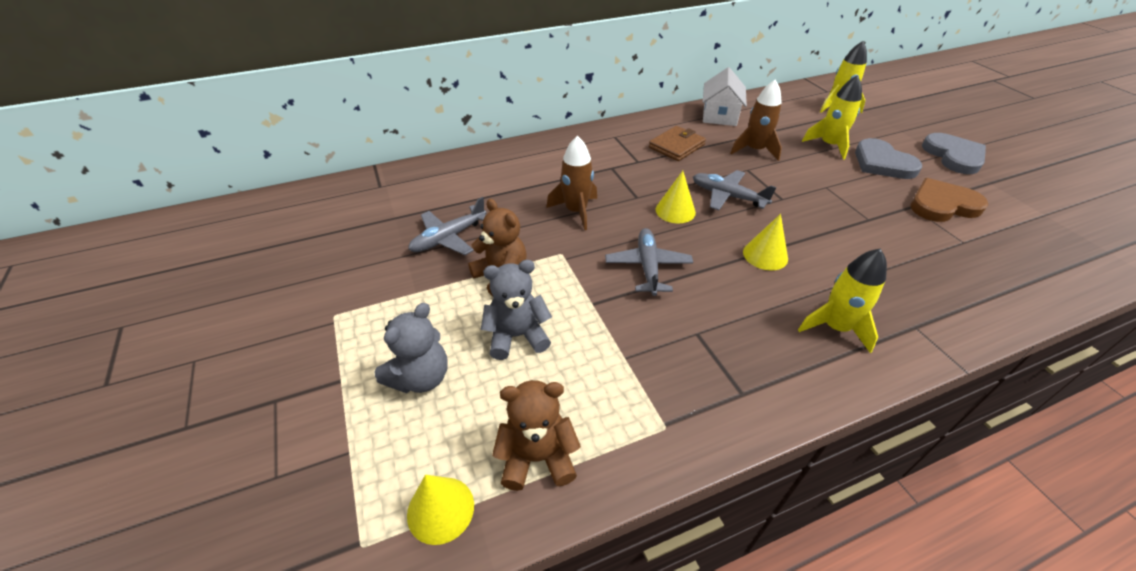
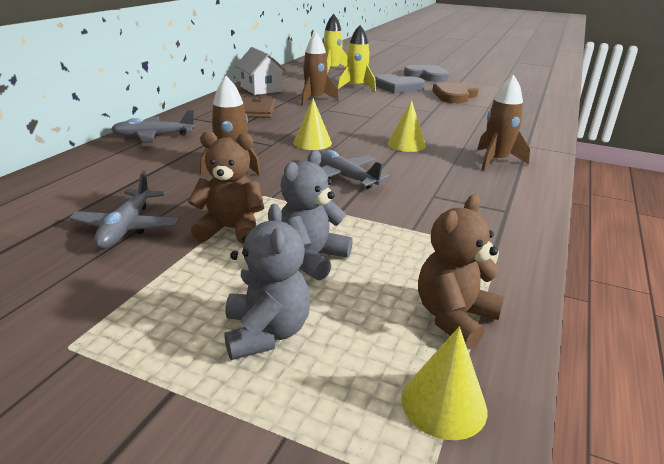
camera: 45 degrees left, 15 degrees down
(727, 196) = (335, 125): grey plane -> grey plane (154, 136)
(835, 327) = (496, 161): yellow rocket -> brown rocket

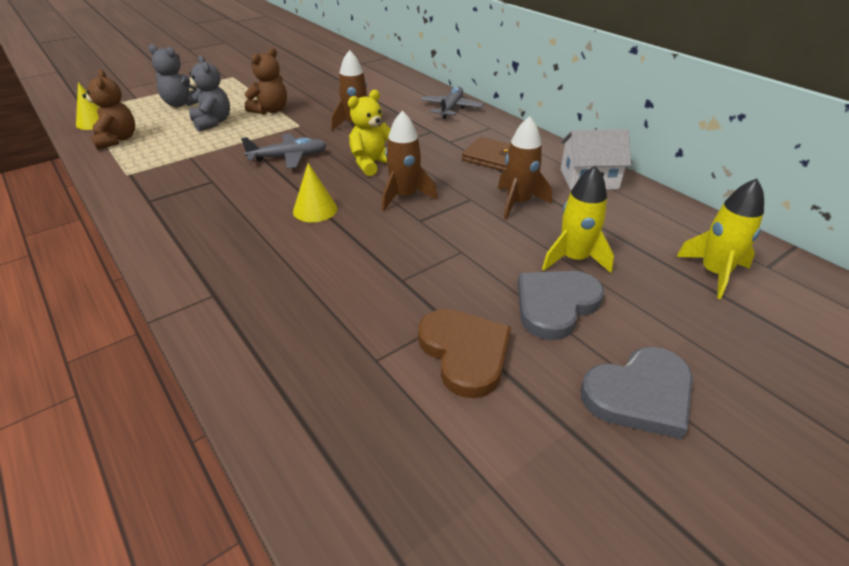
camera: 120 degrees right, 10 degrees up
(127, 227) = (309, 90): grey plane -> none
(312, 143) = (372, 164): yellow cone -> yellow teddy bear
(496, 161) = (215, 245): brown rocket -> brown rocket (404, 196)

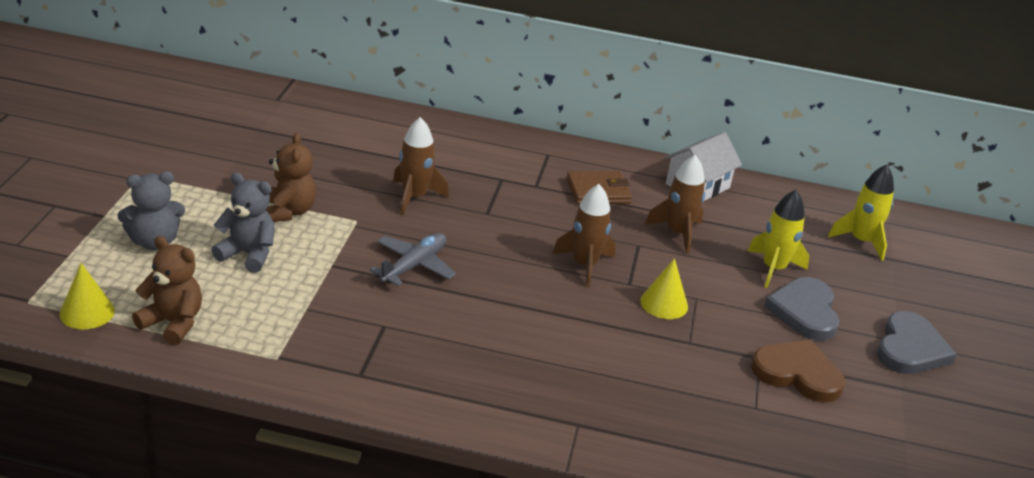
camera: 45 degrees left, 5 degrees down
(315, 210) = (532, 312): yellow cone -> yellow cone (664, 303)
(372, 164) = (505, 240): yellow teddy bear -> none
(451, 108) = (479, 140): grey plane -> none

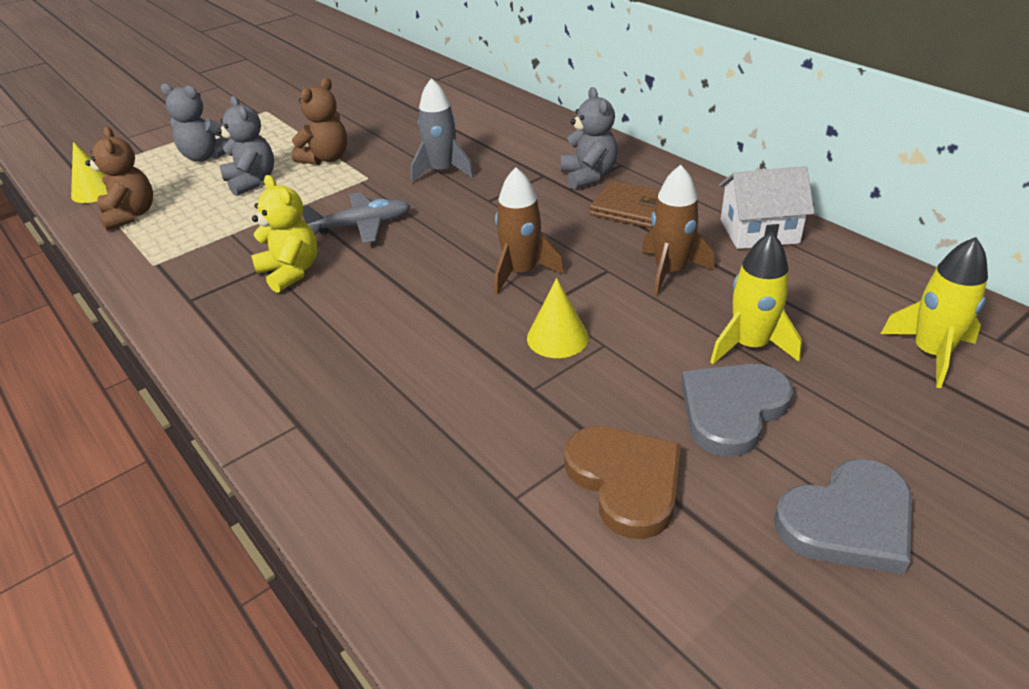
camera: 45 degrees right, 5 degrees up
(412, 323) = (291, 272): none -> yellow teddy bear
(414, 197) = (442, 171): brown rocket -> grey rocket
(536, 171) = (588, 176): none -> grey teddy bear

